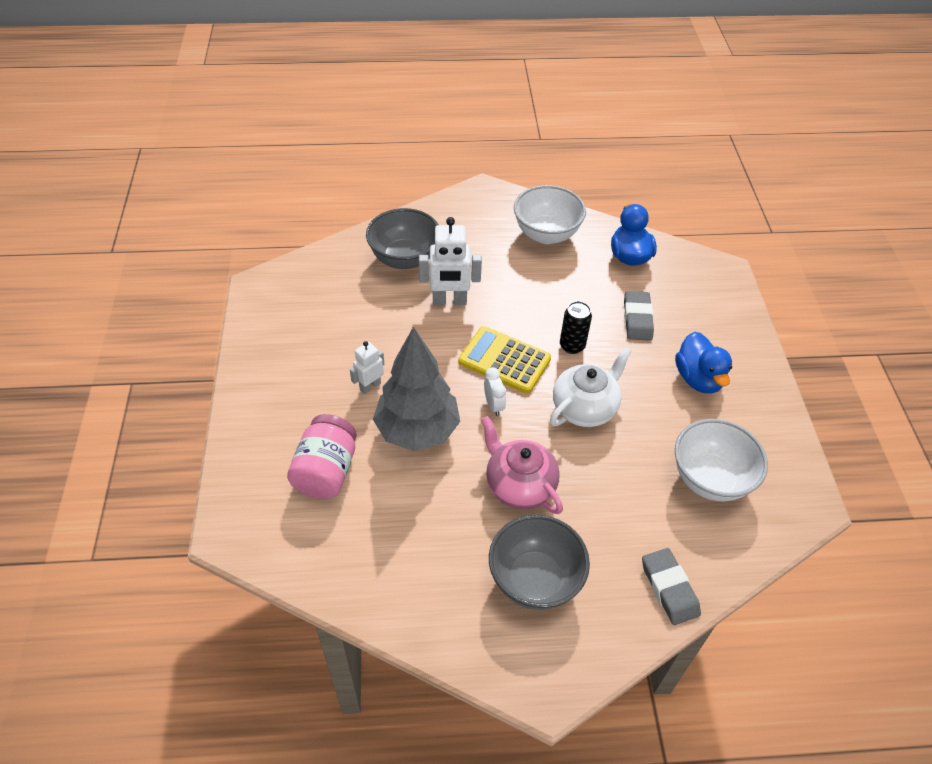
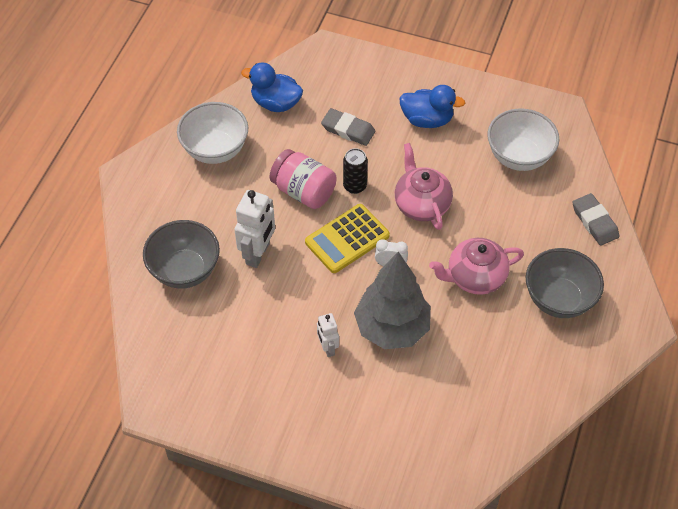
camera: 65 degrees left, 5 degrees up
(326, 471) = (404, 408): pink jar -> pink jar (303, 191)
(585, 408) = (421, 204): white teapot -> pink teapot
(669, 588) = (594, 222): grey eraser -> grey eraser turned 60 degrees clockwise

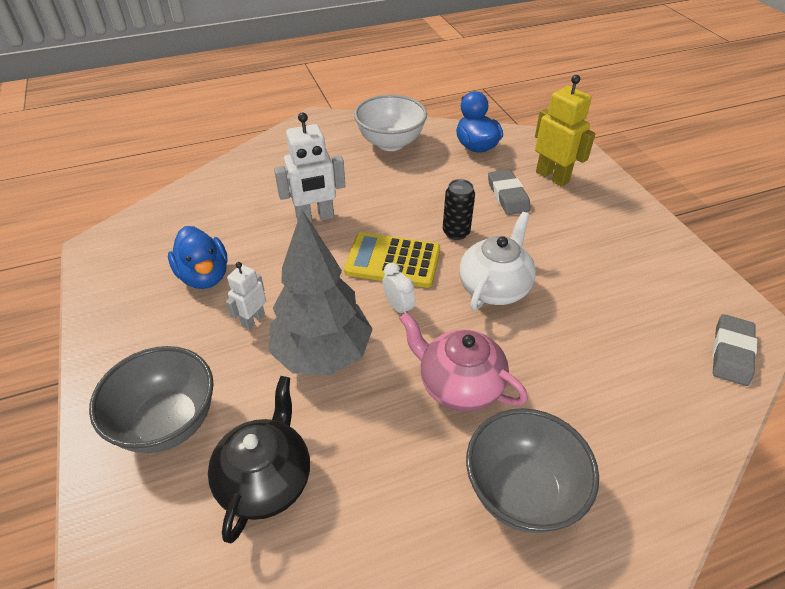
camera: 50 degrees right, 10 degrees down
(185, 270) = (255, 190): grey bowl -> grey bowl (168, 422)
(303, 191) = (411, 207): pink jar -> none
(354, 90) = (552, 176): none -> yellow robot
(421, 204) = (494, 287): pink teapot -> white teapot
(427, 120) = (590, 235): blue duck -> blue duck (204, 276)
(456, 406) = (266, 480): none -> black teapot
(519, 157) = (651, 326): white bowl -> none
(594, 222) = (673, 456): grey eraser -> grey eraser (731, 353)

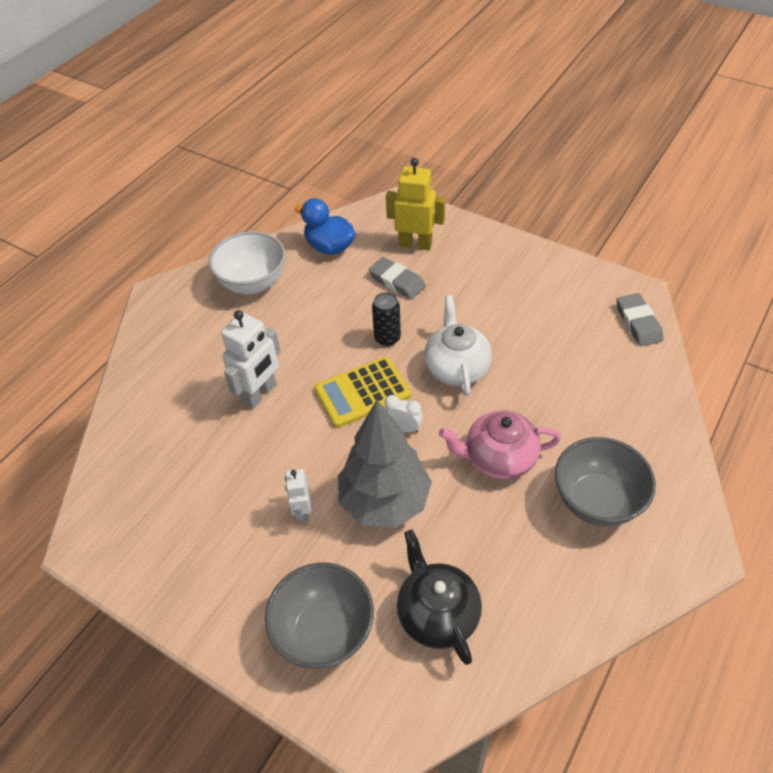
camera: 35 degrees left, 5 degrees up
(204, 276) = (220, 504): blue duck -> none

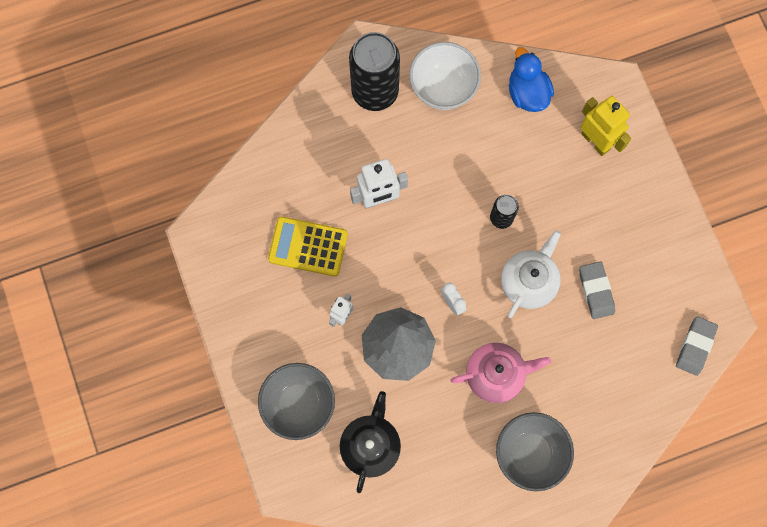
camera: 35 degrees right, 25 degrees up
(191, 320) = (375, 92): none -> black can
(362, 392) = (447, 252): yellow calculator -> yellow calculator (308, 246)
(397, 281) = (551, 169): grey eraser -> grey eraser (596, 291)
(499, 458) = (495, 374): pink teapot -> pink teapot turned 135 degrees clockwise

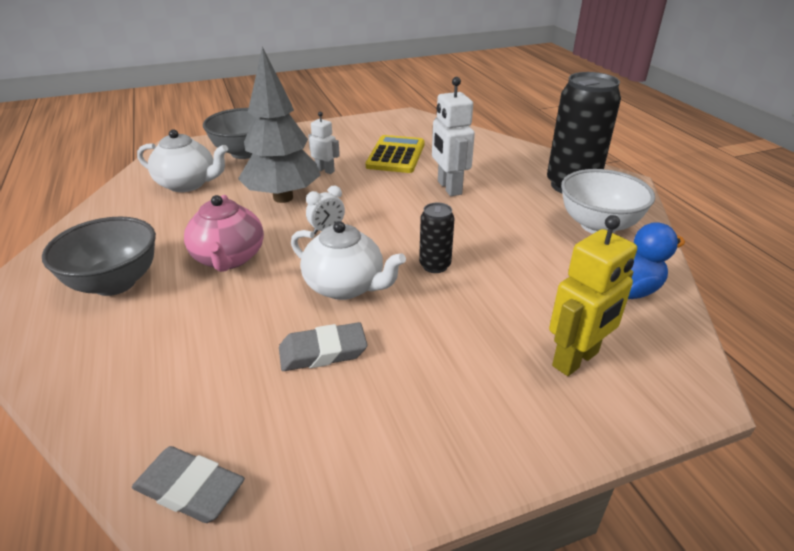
camera: 90 degrees right, 40 degrees down
(370, 445) = (187, 184): black teapot -> white teapot

